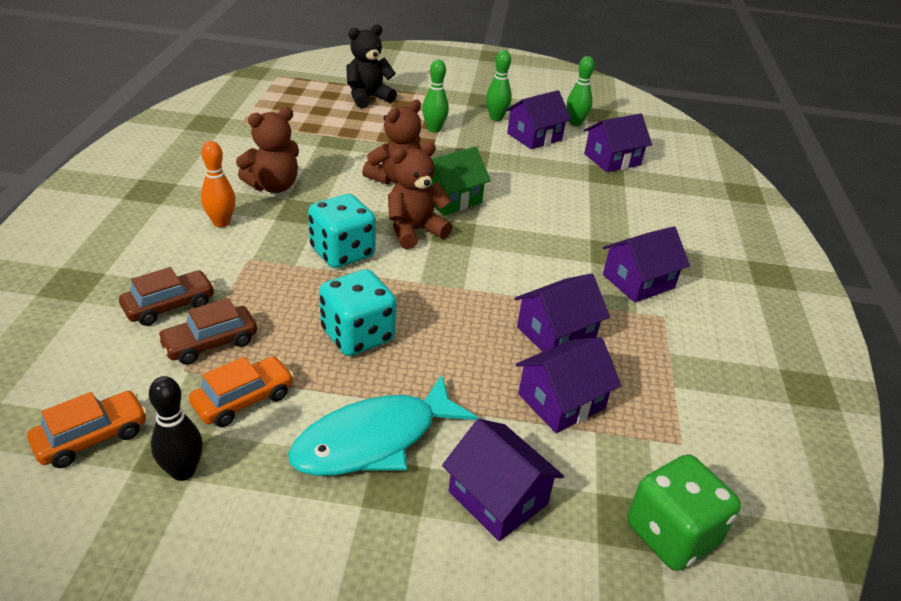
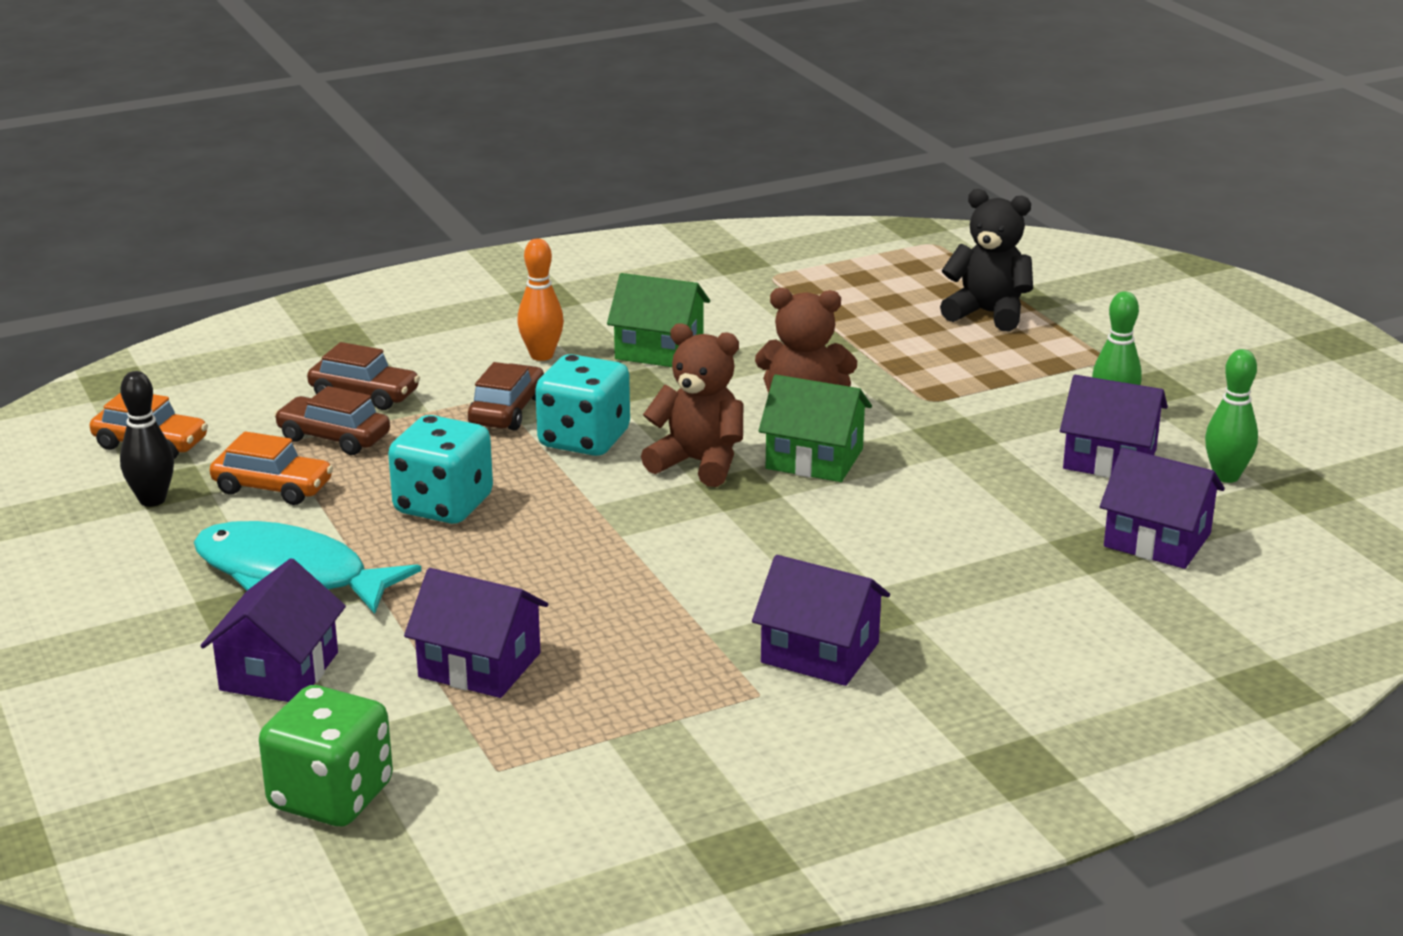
camera: 60 degrees right, 10 degrees down
(272, 263) = (507, 411): none -> brown car
(273, 186) = (659, 350): brown teddy bear -> green house
(434, 129) = (985, 385): green bowling pin -> none
(556, 333) = (609, 624): purple house -> none

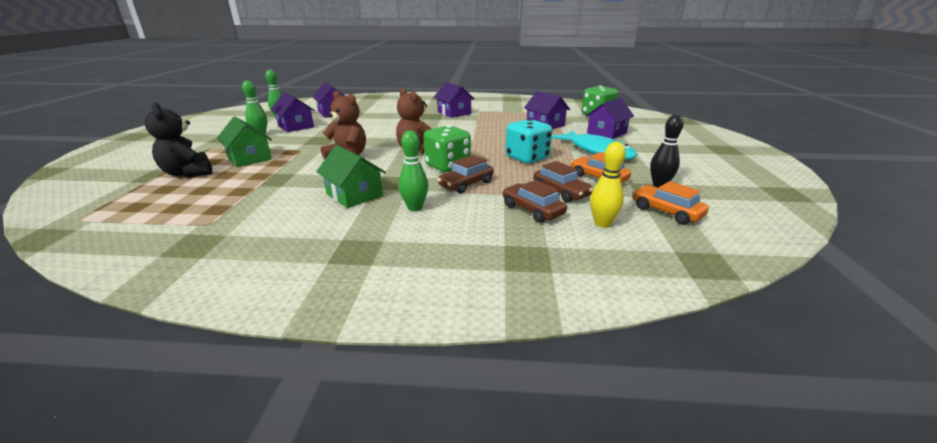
camera: 150 degrees left, 0 degrees up
(252, 400) = (602, 223): none -> yellow bowling pin
(541, 355) = (415, 208): orange bowling pin -> green bowling pin
(584, 440) = (447, 166): turquoise dice -> green dice
(814, 459) = (377, 143): green house -> green house (249, 158)

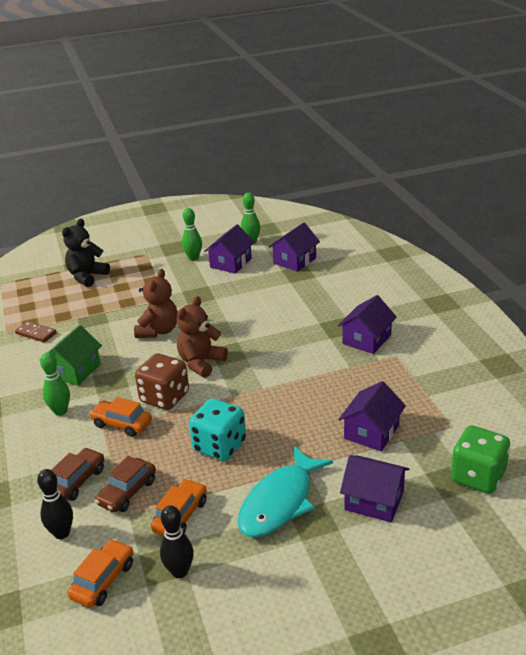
camera: 70 degrees right, 5 degrees up
(246, 208) = (36, 333): none -> brown domino
(249, 158) = (130, 284): green house -> none
(447, 166) = (164, 397): green dice -> brown dice
(466, 184) = (122, 424): brown car -> orange car
(602, 223) = (62, 533): yellow bowling pin -> black bowling pin

